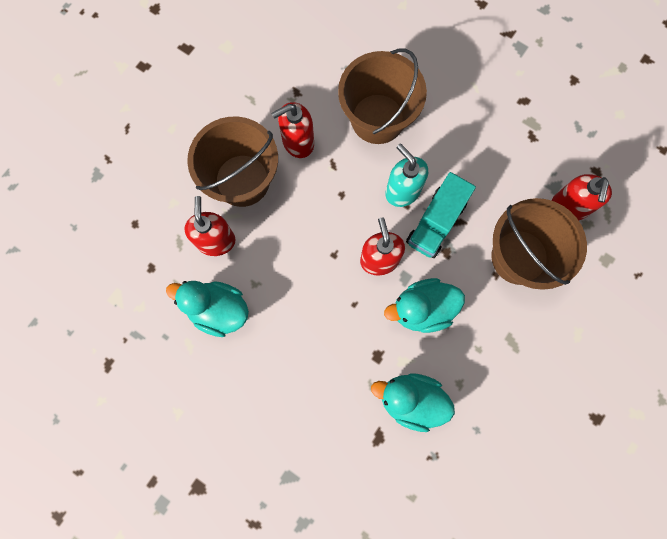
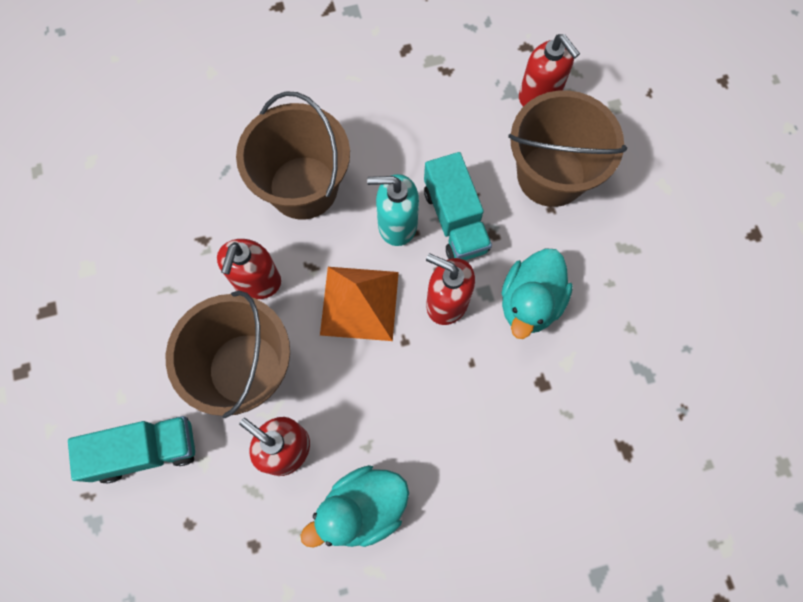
camera: 50 degrees left, 5 degrees down
(154, 167) = (145, 450): none -> turquoise truck
(335, 210) = (359, 303): none -> orange pyramid
(411, 400) = (611, 387): turquoise duck -> none

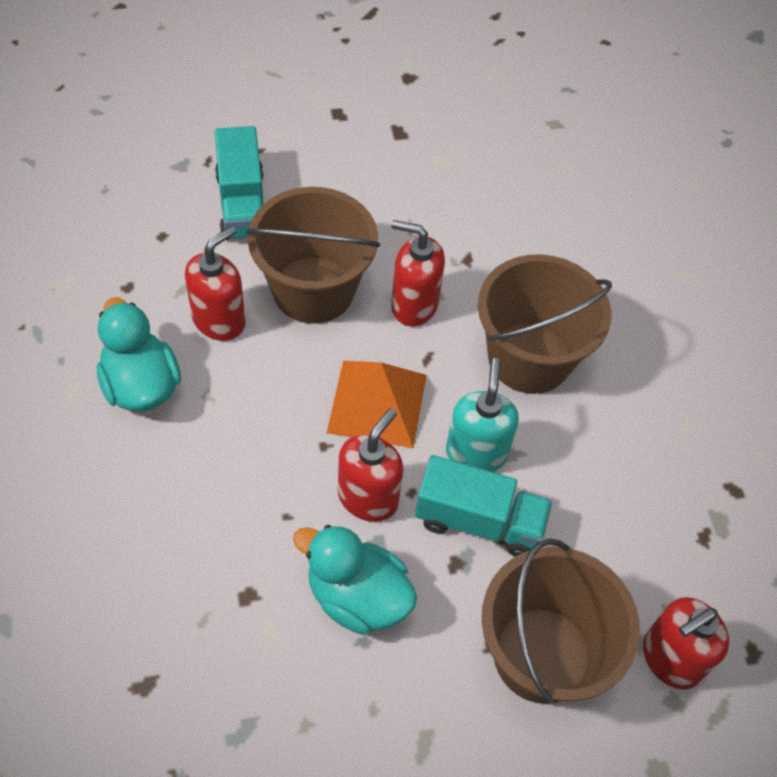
camera: 90 degrees right, 15 degrees down
(455, 220) = (479, 521): turquoise truck -> turquoise truck turned 150 degrees counterclockwise

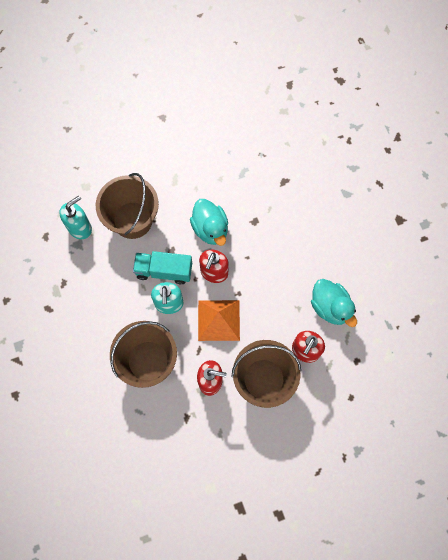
camera: 175 degrees right, 15 degrees up
(242, 204) = (315, 429): turquoise truck -> none
(357, 597) = (210, 229): turquoise duck -> turquoise duck turned 45 degrees clockwise
(670, 659) = (80, 228): red soap dispenser -> turquoise soap dispenser

